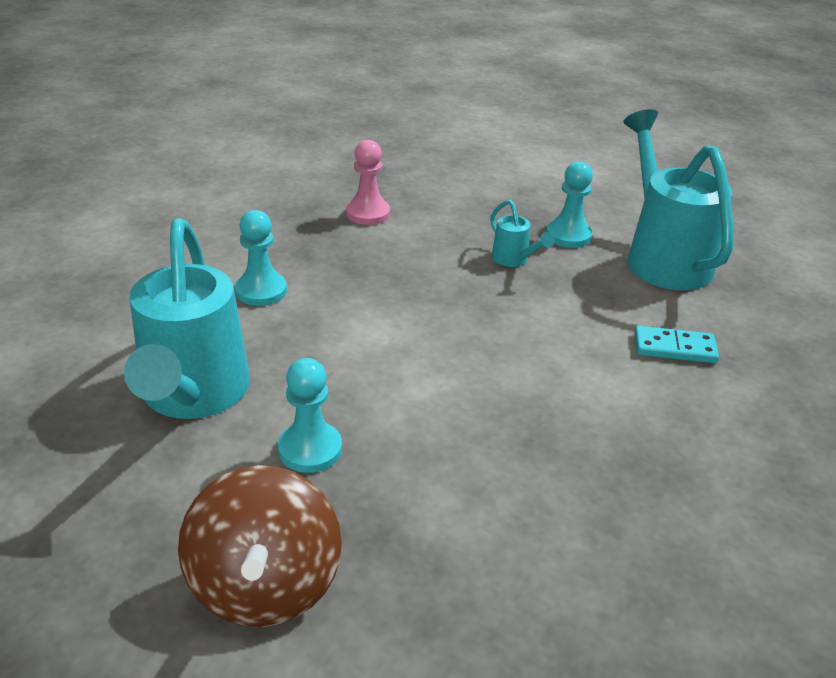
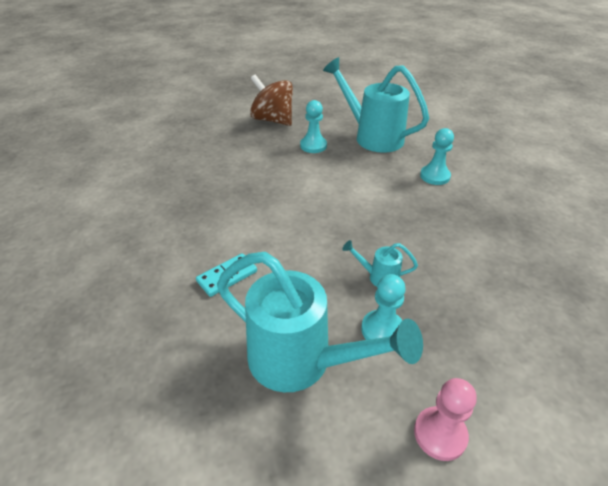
camera: 135 degrees right, 5 degrees up
(368, 213) = (498, 249): pink pawn -> pink pawn (440, 434)

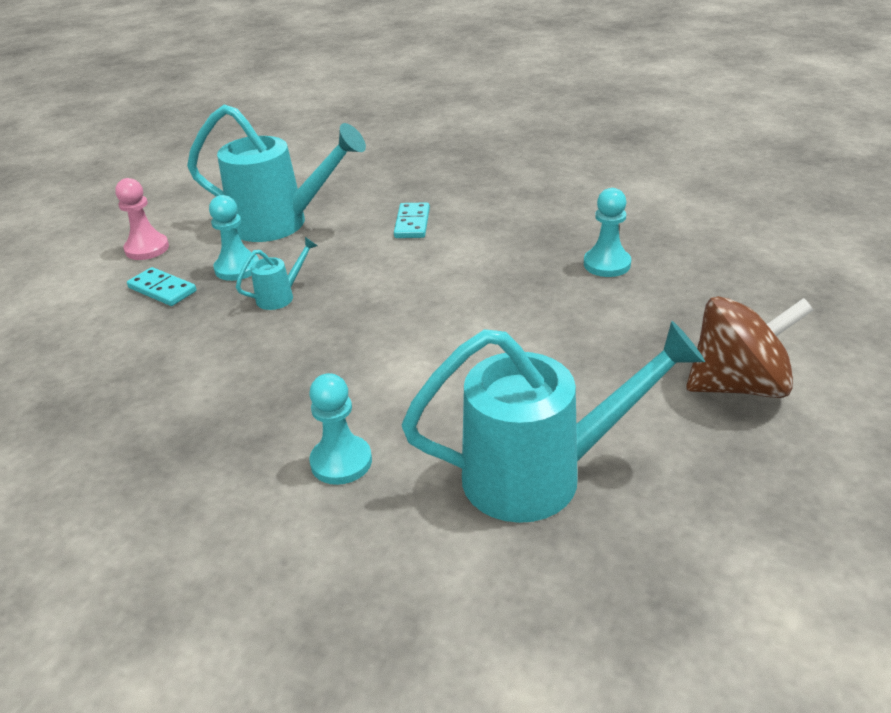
camera: 135 degrees right, 5 degrees down
(301, 361) = (280, 224): turquoise watering can -> turquoise watering can turned 150 degrees counterclockwise
(313, 146) = (588, 385): turquoise pawn -> turquoise pawn (607, 264)
(455, 352) = (162, 290): none -> turquoise domino

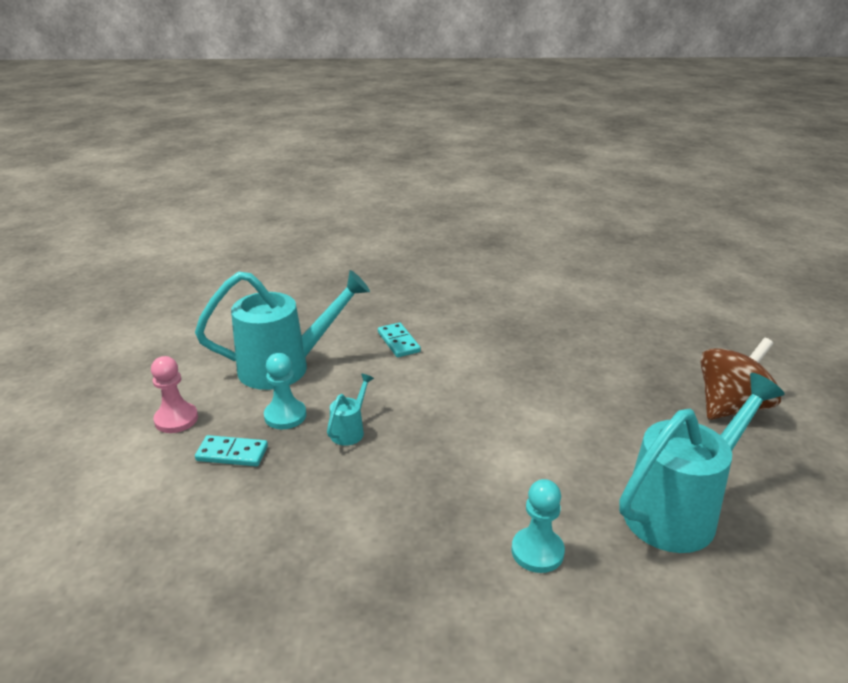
camera: 30 degrees left, 5 degrees down
(607, 264) = (571, 342): turquoise pawn -> none

